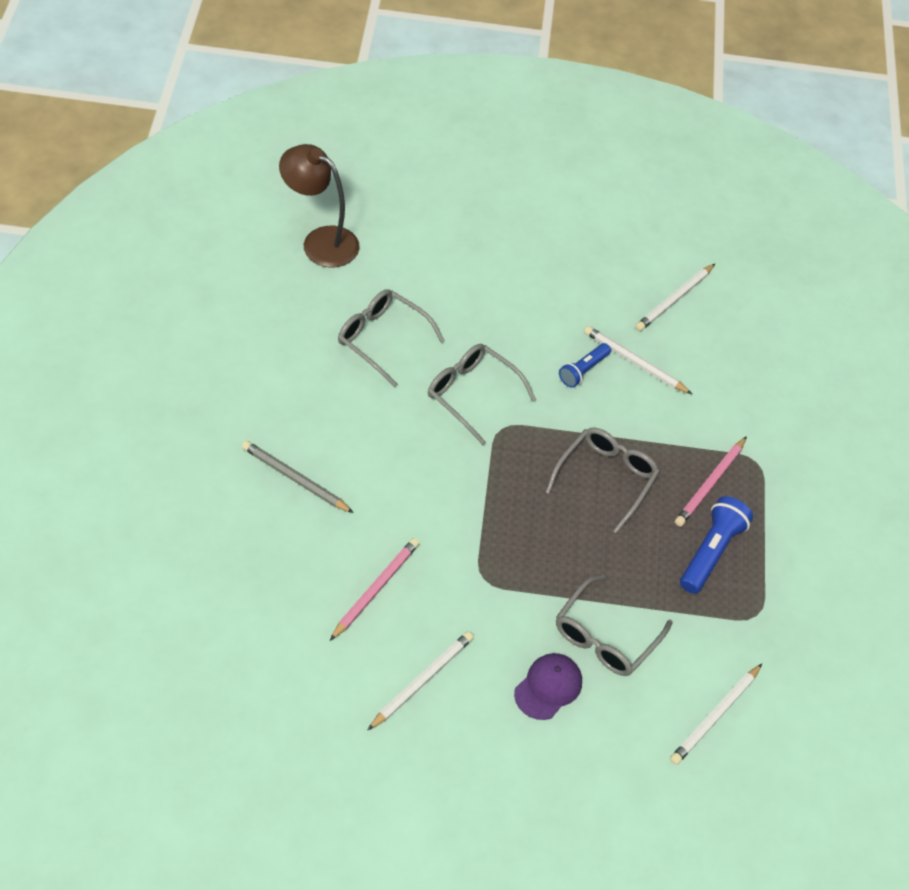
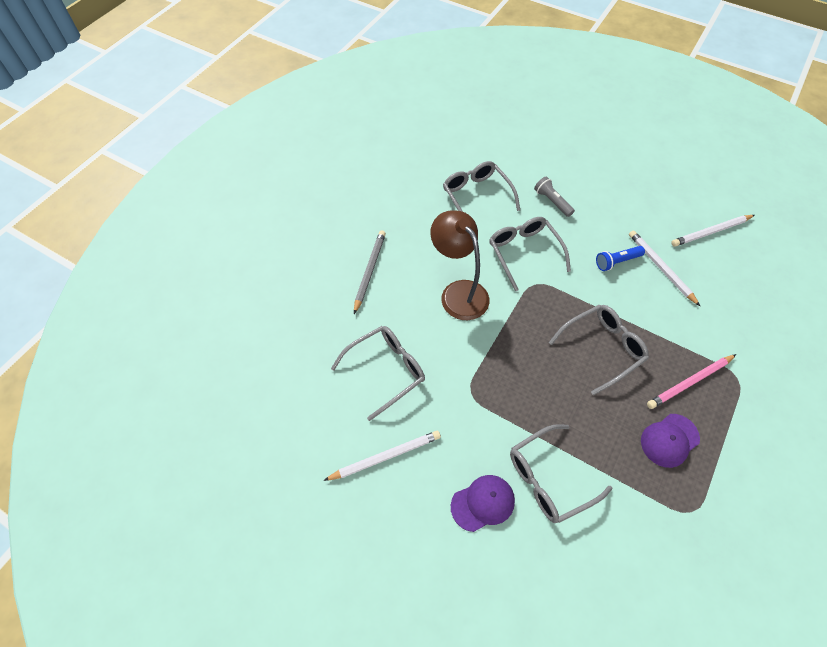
camera: 30 degrees right, 5 degrees up
(295, 479) = (369, 271): grey pencil -> grey pencil turned 45 degrees clockwise
(320, 241) = (465, 124): brown lamp -> brown lamp (458, 292)
(375, 589) = (386, 371): pink pencil -> grey glasses
(478, 317) = (552, 202): none -> grey flashlight
(711, 552) = (669, 440): blue flashlight -> purple cap
(715, 716) = (619, 591): white pencil -> none

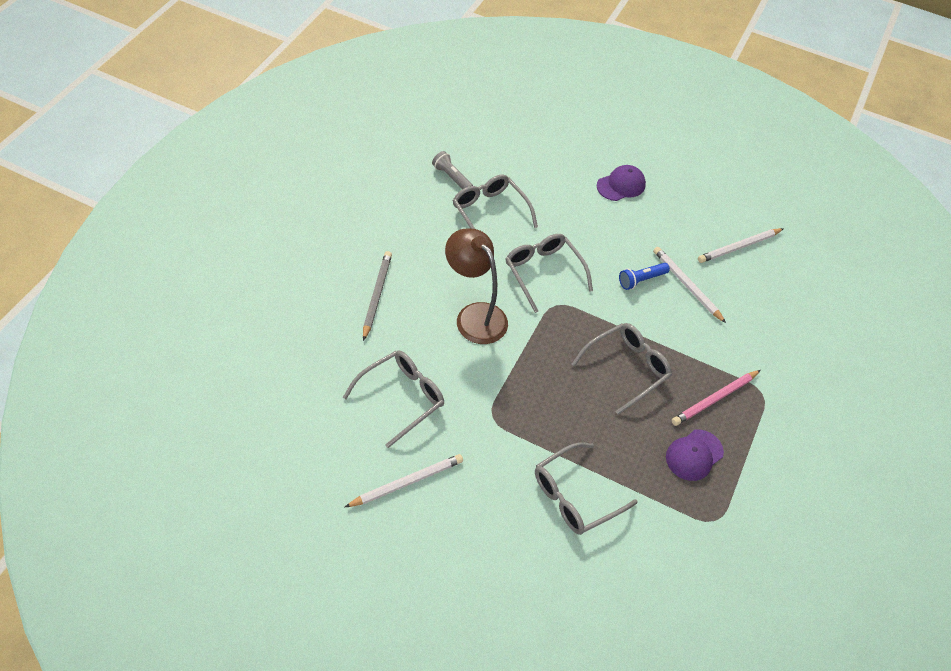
camera: 10 degrees left, 5 degrees down
(483, 503) = (509, 522): purple cap -> purple cap (621, 185)
(552, 202) = (572, 217): grey flashlight -> grey flashlight (452, 177)

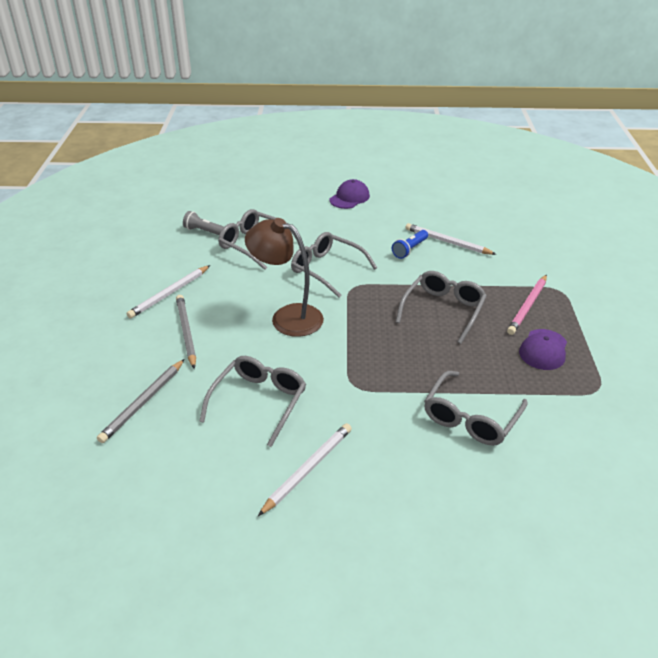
camera: 20 degrees left, 15 degrees down
(307, 356) = (143, 402): none -> grey pencil
(739, 247) = (467, 208): white pencil -> white pencil (169, 293)

